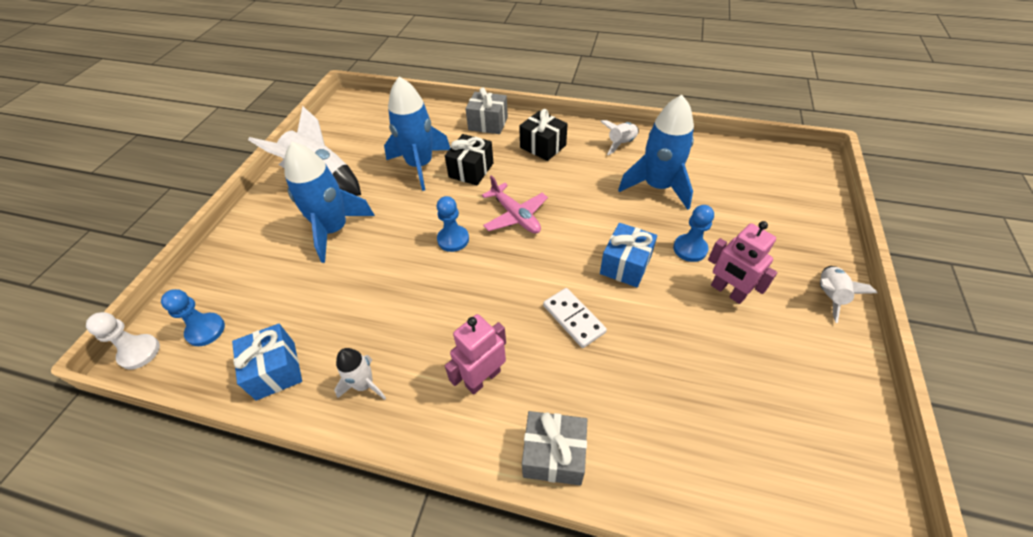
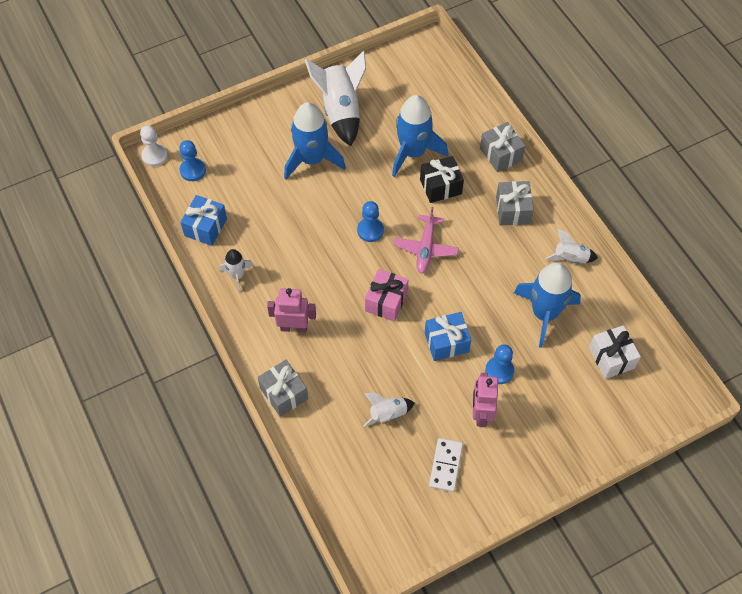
camera: 45 degrees right, 10 degrees up
(537, 279) = (386, 301): none -> pink gift
(543, 146) = (512, 210): black gift -> grey gift
(574, 319) = (376, 343): white domino -> white domino (446, 465)
(736, 176) = (611, 358): none -> white gift
(828, 296) = (535, 474): white rocket -> white rocket (388, 414)

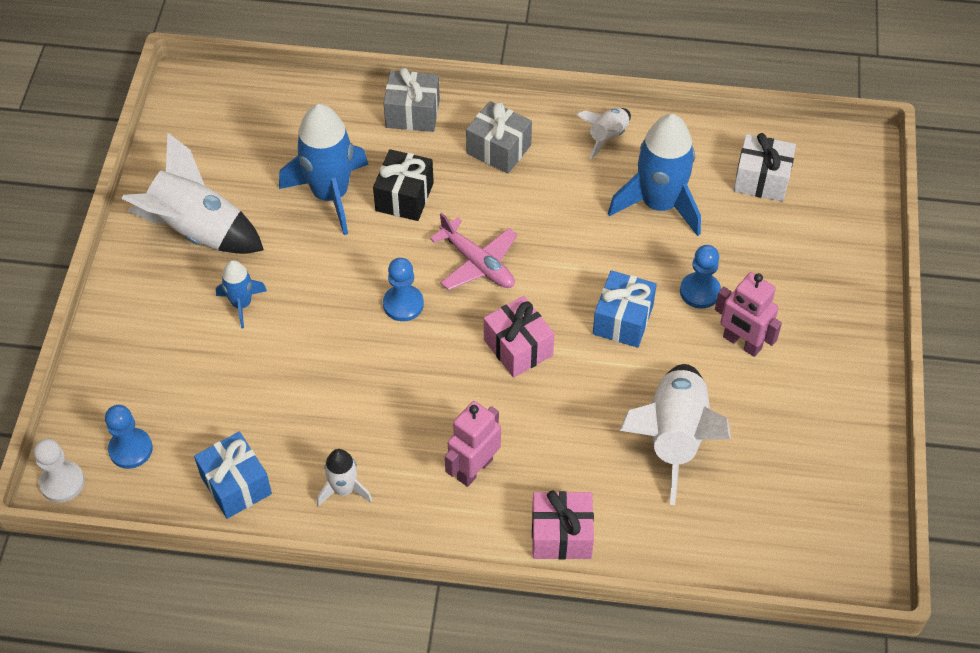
camera: 55 degrees left, 5 degrees down
(284, 393) = (561, 535): grey gift -> pink gift
(312, 159) = (242, 304): blue rocket -> blue rocket, size x0.52
(388, 414) = (674, 437): white rocket -> white rocket, size x1.92
(446, 465) = (784, 418): white domino -> none

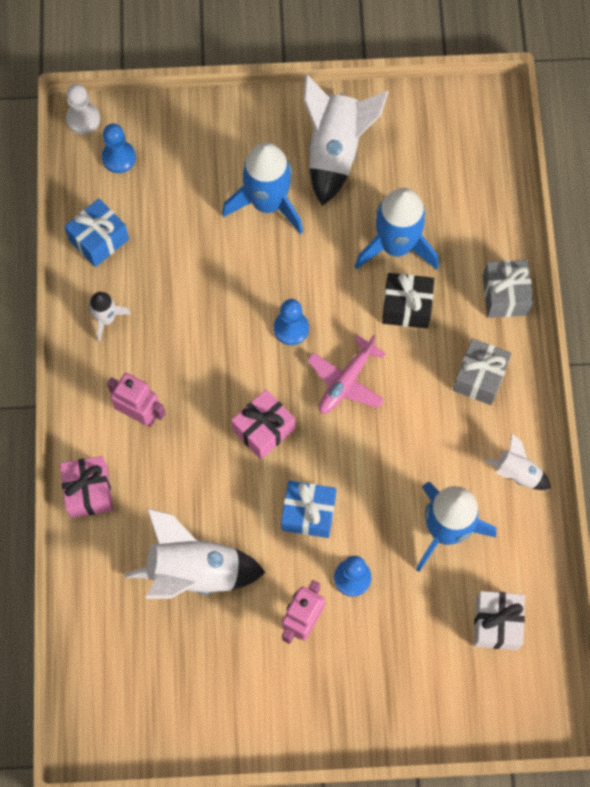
camera: 80 degrees right, 15 degrees up
(242, 304) = (267, 203): blue rocket -> blue rocket, size x1.92

